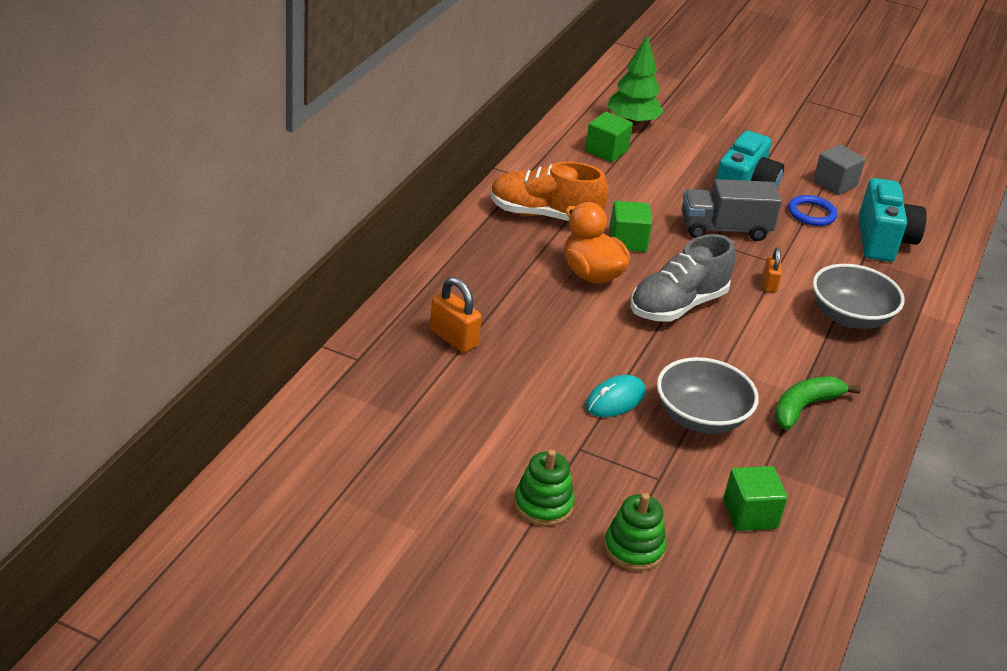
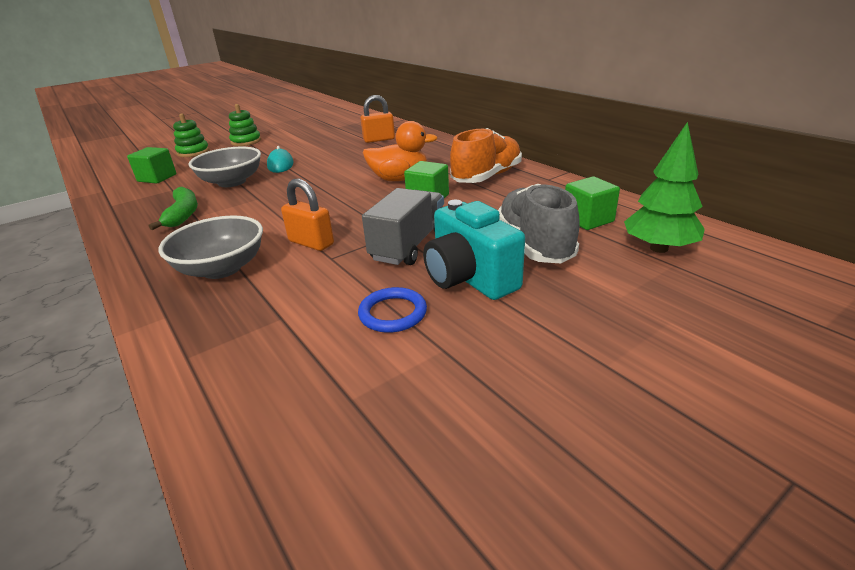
camera: 125 degrees right, 5 degrees down
(677, 305) = (333, 199): grey shoe -> grey shoe (534, 244)
(769, 284) = (311, 243): orange padlock -> orange padlock, size x1.58
(835, 183) = (447, 369): grey cube -> none
(883, 241) = (290, 351): turquoise camera -> none

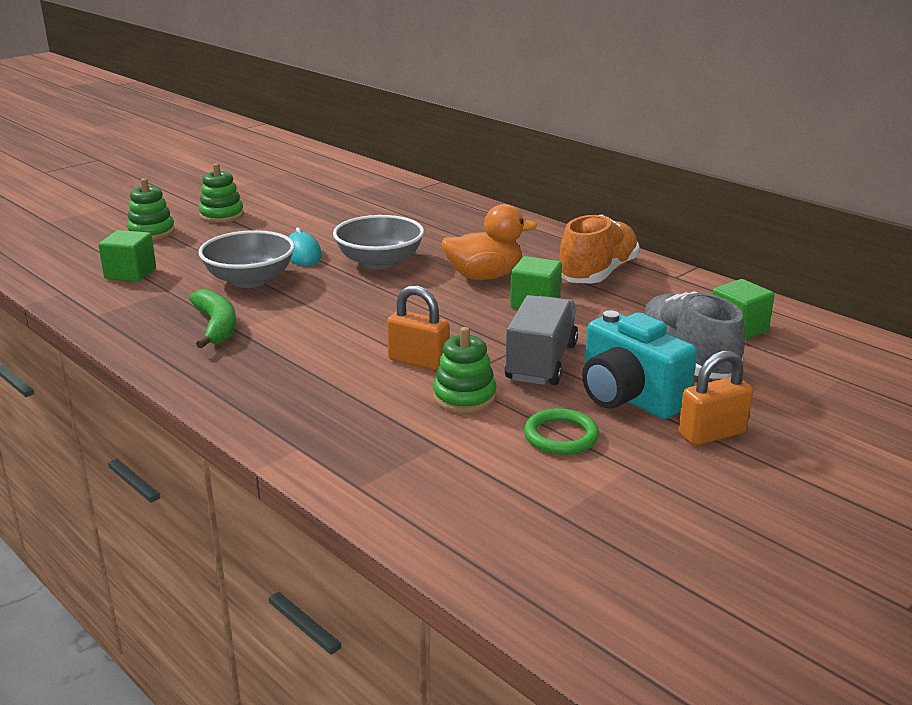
camera: 10 degrees left, 5 degrees down
(222, 268) = (326, 394): grey bowl -> grey bowl (379, 262)
(329, 274) = (464, 397): none -> green stacking toy
(379, 139) = (423, 215): orange padlock -> orange padlock (712, 434)
(393, 313) = (561, 436): blue ring -> green ring
(659, 248) = (822, 361): green tree -> none

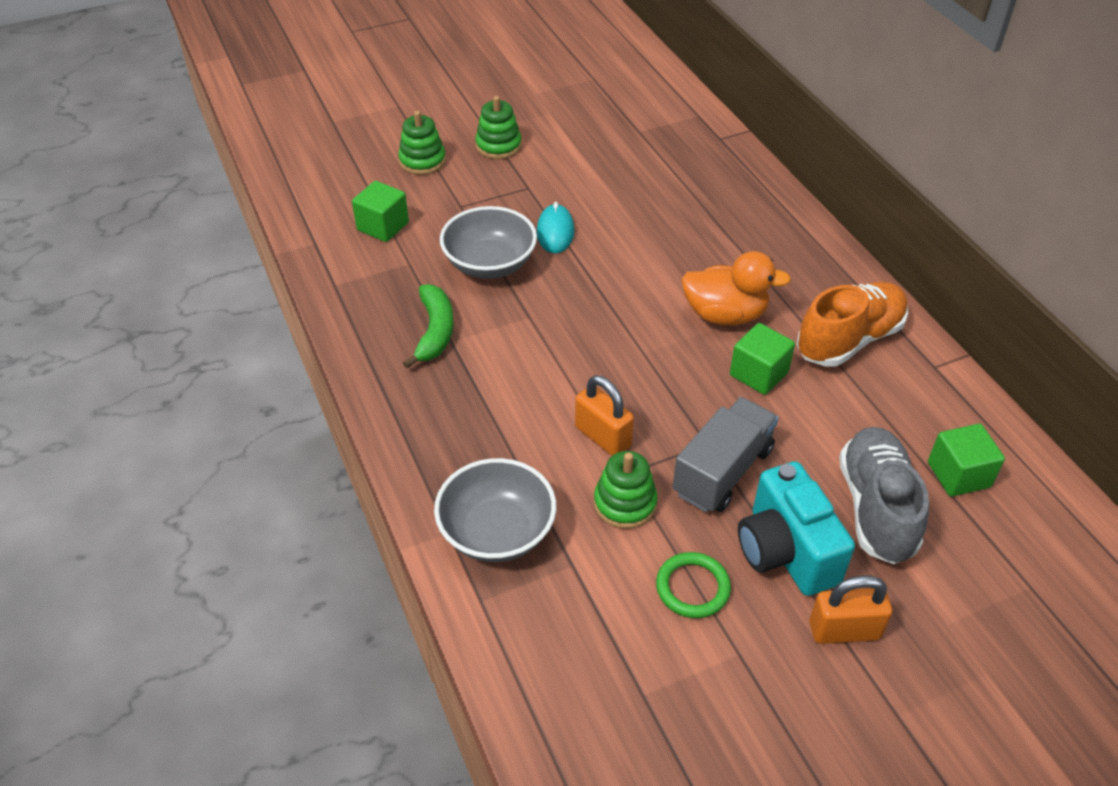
camera: 20 degrees right, 20 degrees up
(379, 262) = (627, 264): grey bowl -> grey bowl (497, 532)

